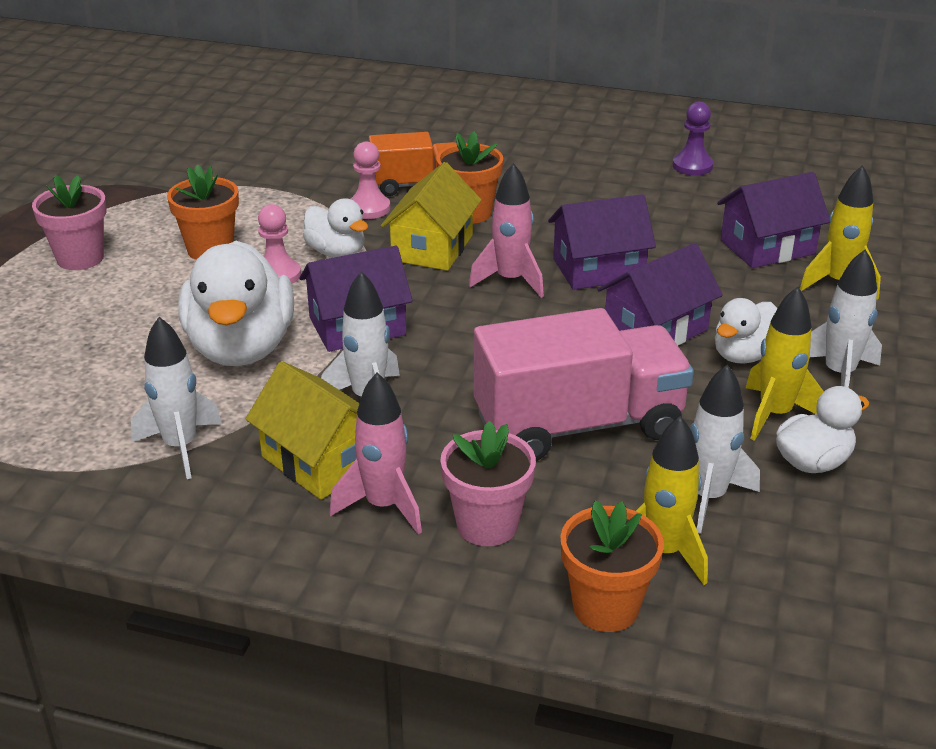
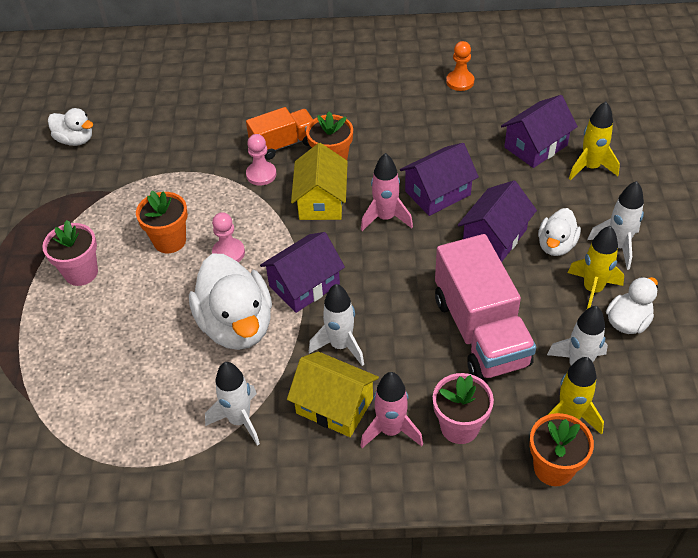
camera: 15 degrees left, 15 degrees up
(336, 252) = (259, 222): white duck -> white duck (75, 140)
(578, 425) = (480, 331): pink truck -> pink truck turned 105 degrees clockwise
(692, 166) = (460, 81): purple pawn -> orange pawn

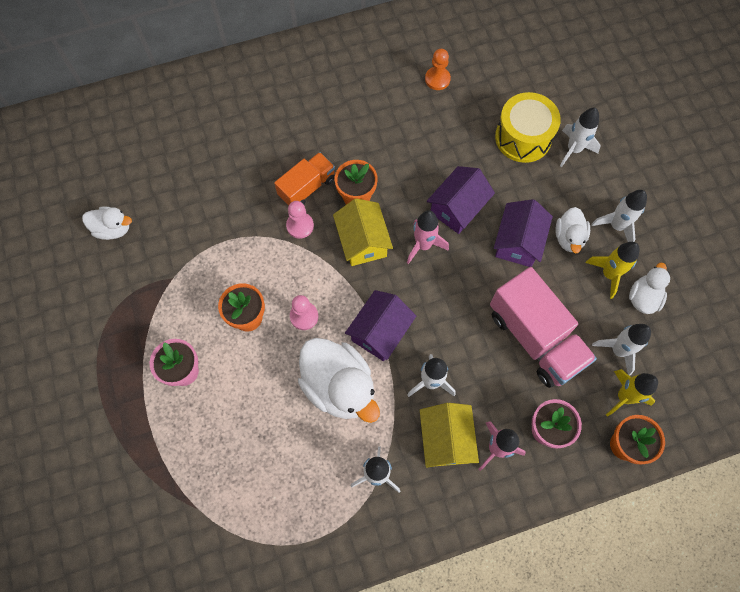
camera: 20 degrees left, 20 degrees up
(334, 406) = (446, 439): yellow house -> yellow house turned 75 degrees clockwise
(535, 146) = (523, 137): purple house -> yellow drum
(590, 167) = (573, 149): yellow rocket -> white rocket

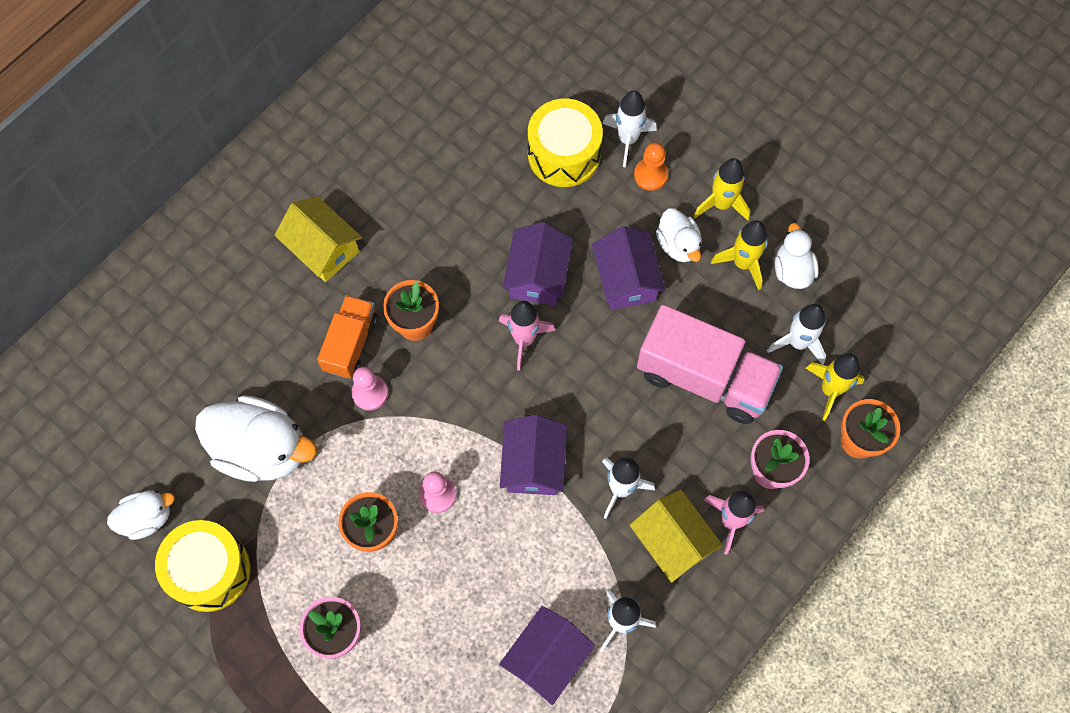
camera: 30 degrees left, 0 degrees up
(130, 284) = (209, 571): none -> yellow drum
(310, 469) = (547, 658): none -> purple house
(339, 386) = (524, 550): white duck -> white duck (262, 449)
(363, 241) = (453, 372): yellow house -> yellow house (323, 249)
(437, 79) = (426, 134): orange pawn -> orange pawn (650, 175)
(616, 226) = (721, 204): white rocket -> yellow rocket

